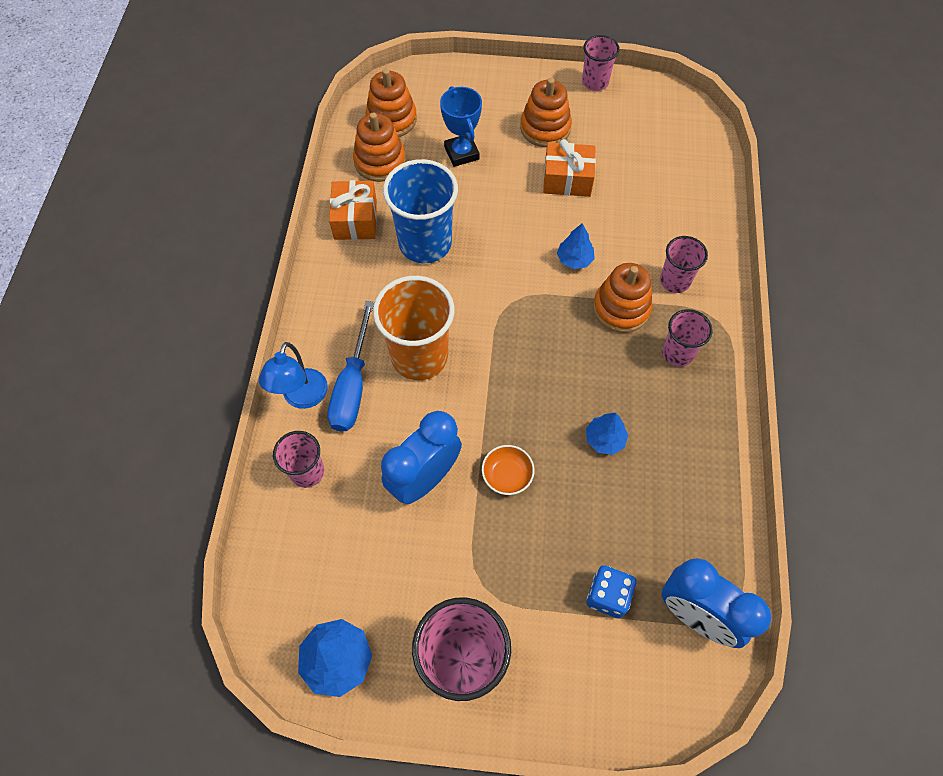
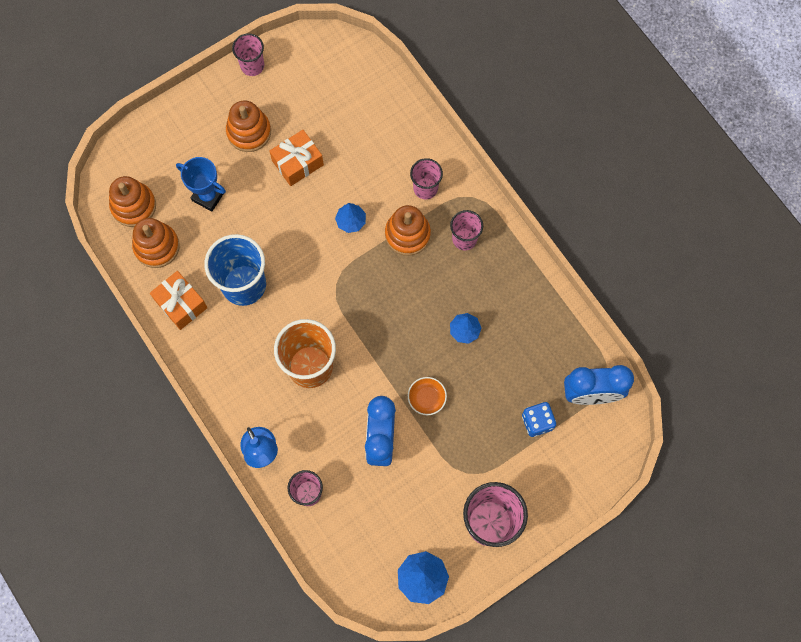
camera: 40 degrees left, 10 degrees up
(353, 385) = (286, 418): blue screwdriver -> none

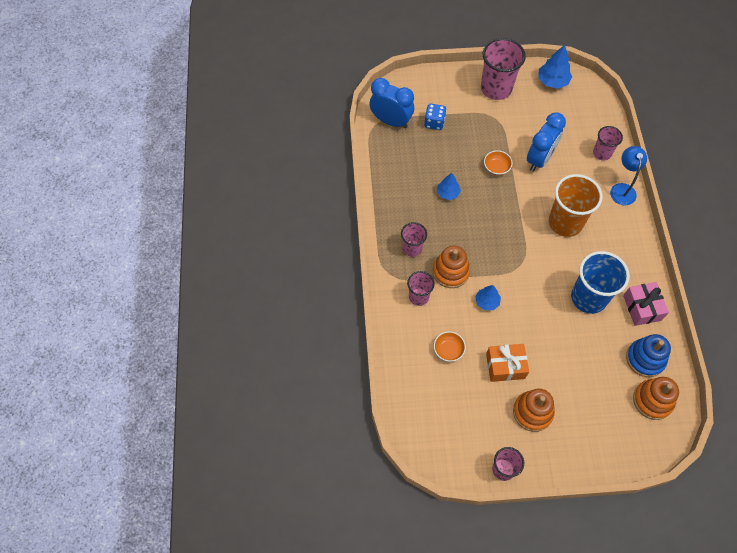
camera: 150 degrees left, 10 degrees down
(157, 246) = (645, 359): orange stacking toy -> blue stacking toy
(181, 304) = (642, 308): orange gift -> pink gift
(208, 196) = (588, 377): blue trophy -> none
(363, 149) = (448, 350): none -> orange bowl

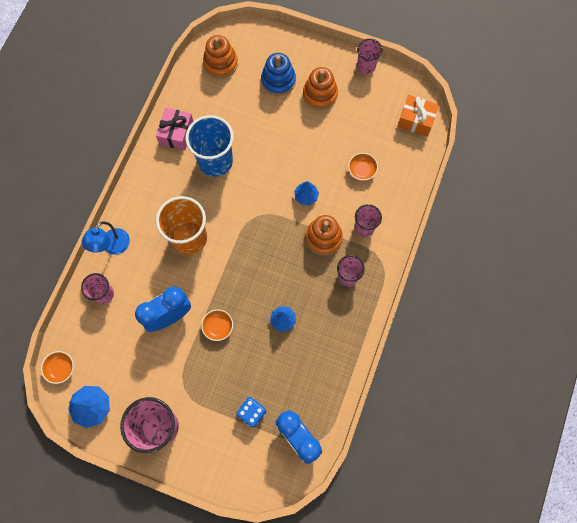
camera: 155 degrees left, 10 degrees up
(505, 366) = (321, 137): orange gift -> orange gift (416, 120)
(594, 94) = (60, 368): none -> orange bowl
(645, 359) = (204, 94): blue stacking toy -> blue stacking toy (278, 80)

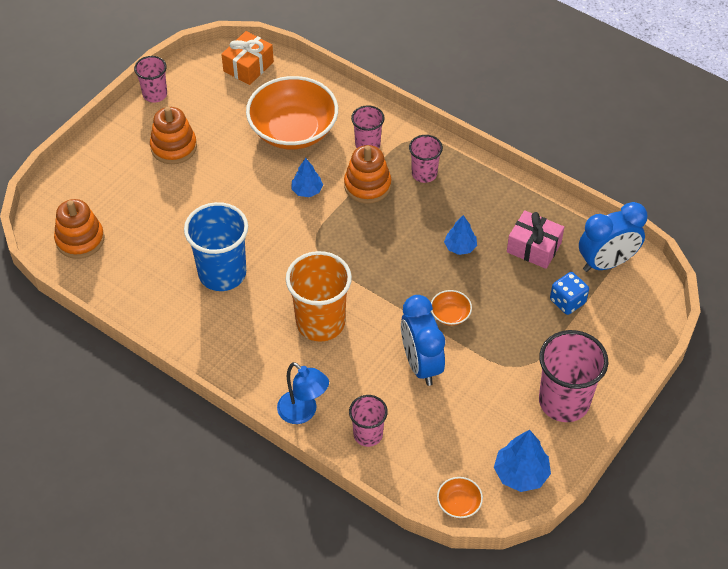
camera: 75 degrees left, 20 degrees down
(176, 133) = (163, 308): pink gift -> pink gift (533, 247)
(278, 80) = (134, 184): blue stacking toy -> none
(362, 170) = (293, 130): orange bowl -> orange bowl, size x2.42

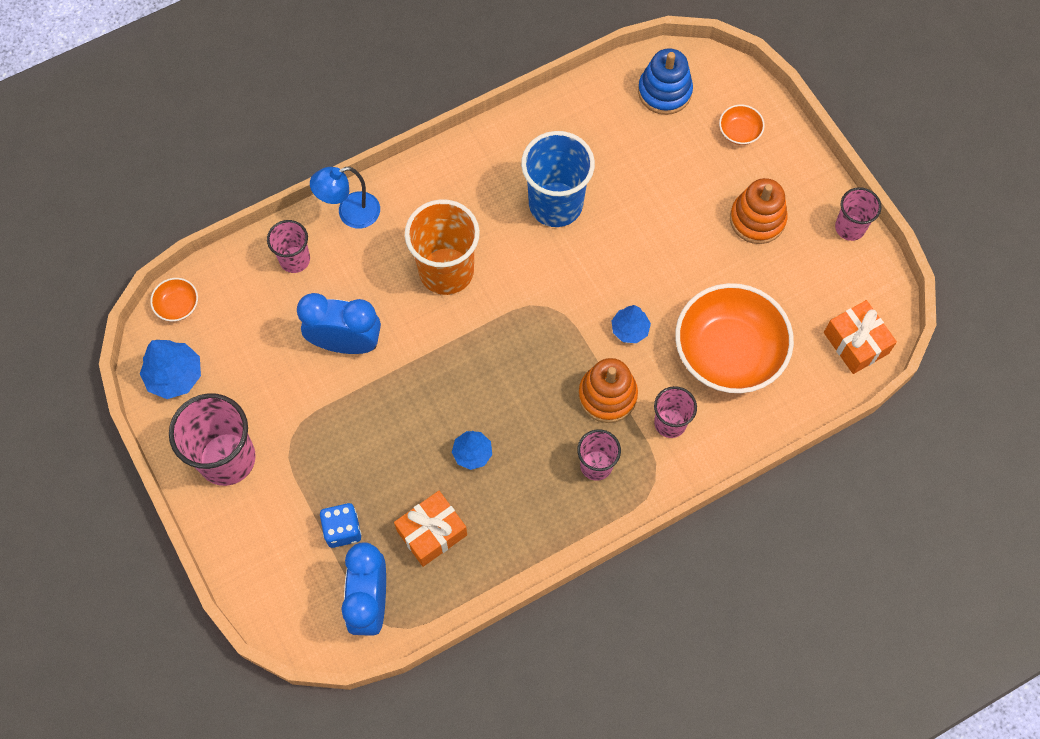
camera: 115 degrees right, 15 degrees up
(80, 239) = (664, 92): orange stacking toy -> blue stacking toy
(450, 314) = (390, 400): orange bowl -> orange bowl (739, 131)
(533, 247) = (432, 532): pink gift -> orange gift

